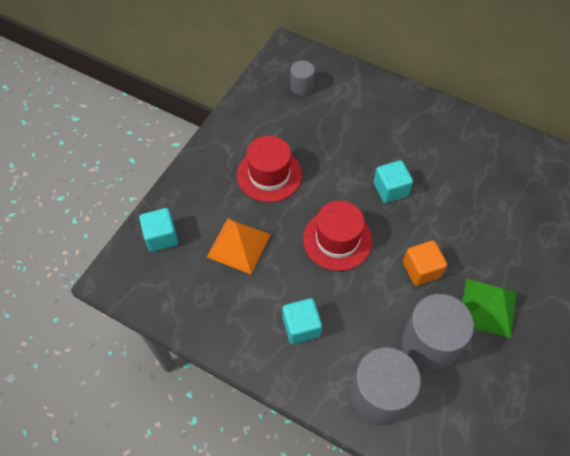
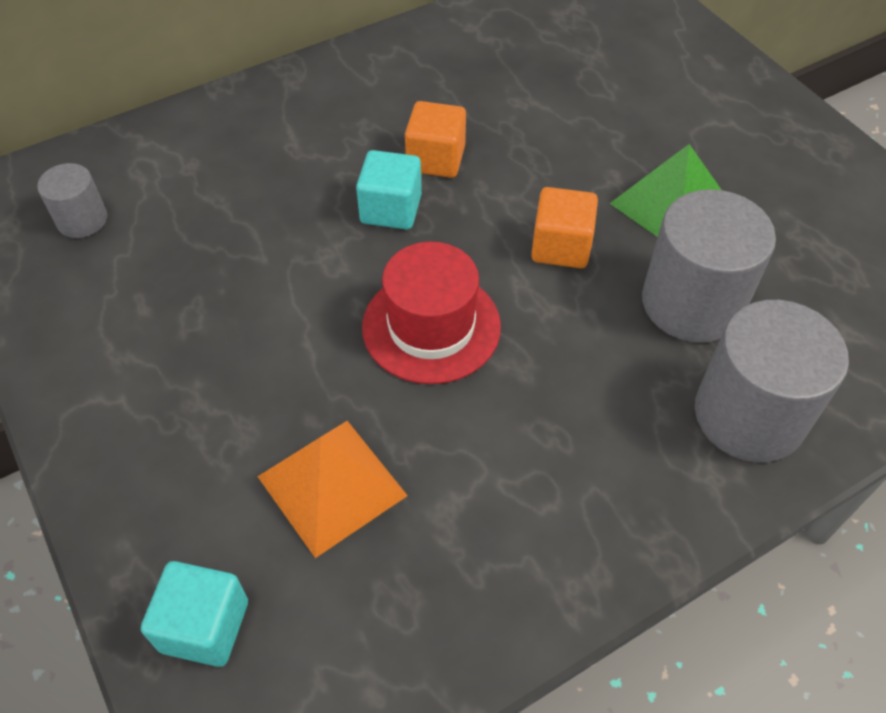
camera: 60 degrees left, 5 degrees down
(269, 174) = (220, 360): red hat -> none
(301, 327) = (564, 466): turquoise cube -> none
(435, 190) = (436, 159): none -> orange cube

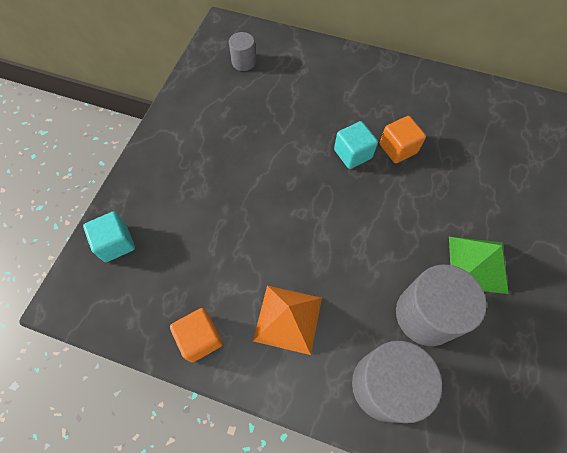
camera: 50 degrees right, 10 degrees up
(332, 486) = (203, 239): orange pyramid -> orange pyramid (288, 319)
(431, 326) = (307, 216): red hat -> none
(561, 247) = (401, 234): orange cube -> orange cube (200, 338)

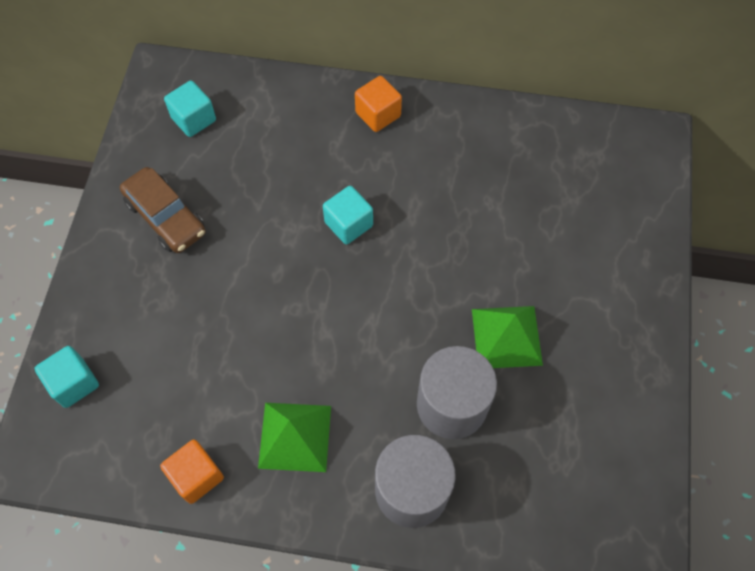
camera: 10 degrees left, 0 degrees up
(211, 128) = (166, 217): none -> brown car
(243, 62) = (194, 119): grey cylinder -> turquoise cube
(288, 319) = (295, 436): orange pyramid -> green pyramid
(398, 148) = (403, 208): orange cube -> orange cube (378, 114)

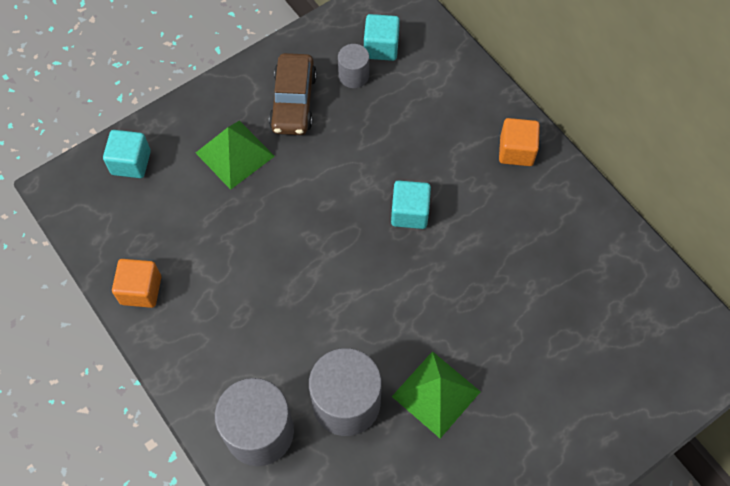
camera: 45 degrees right, 0 degrees up
(194, 158) = (353, 75): none -> grey cylinder
(295, 436) = (223, 323): green pyramid -> green pyramid (234, 154)

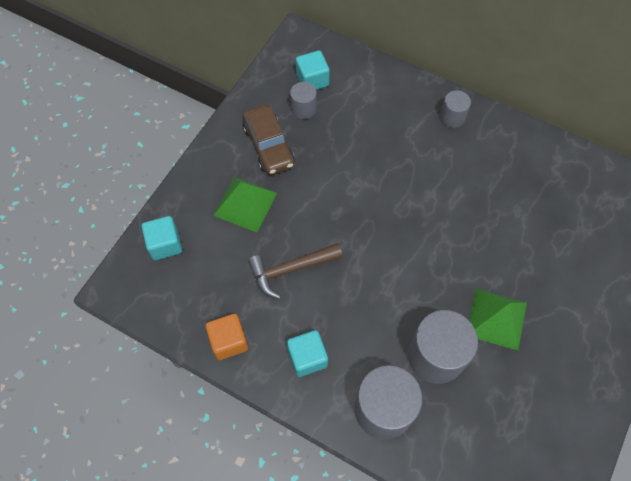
camera: 25 degrees left, 0 degrees up
(243, 244) = (290, 270): none -> brown hammer
(410, 213) = (402, 193): turquoise cube -> turquoise cube (307, 358)
(516, 151) = (452, 117): orange cube -> grey cylinder

